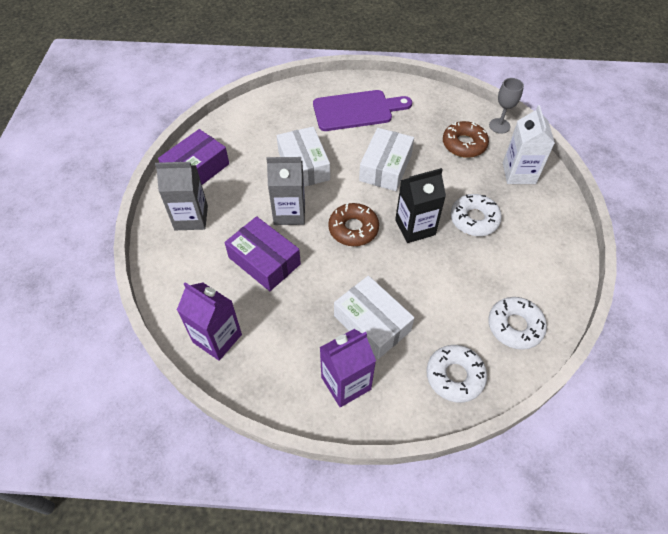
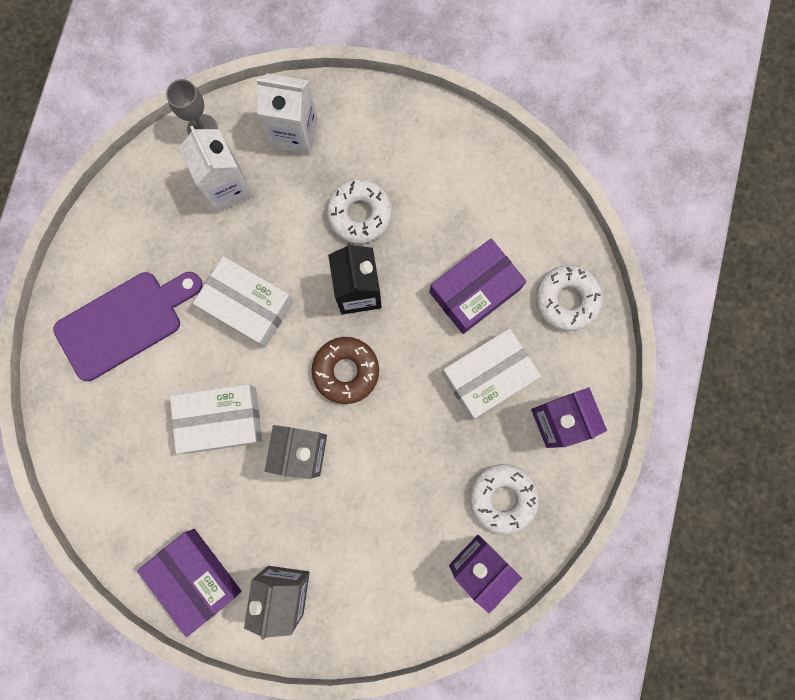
camera: 80 degrees left, 25 degrees up
(264, 261) = (376, 495): purple box -> purple box (475, 290)
(357, 110) = (125, 323): purple cutting board -> purple cutting board turned 60 degrees clockwise
(464, 144) = (227, 187): brown donut -> white carton
(515, 326) = (517, 216): white donut -> white donut (502, 498)

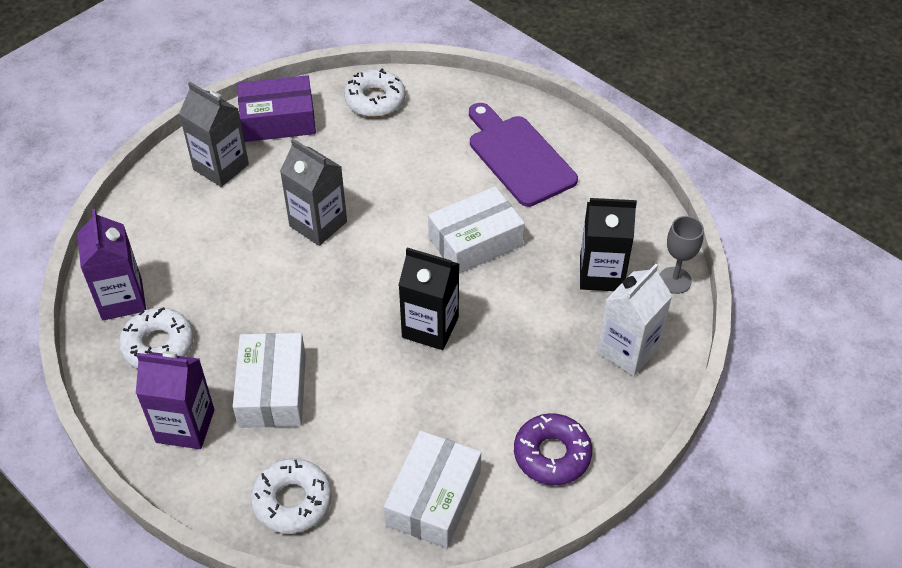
camera: 120 degrees right, 30 degrees down
(125, 323) = (518, 157): purple cutting board -> purple cutting board turned 150 degrees clockwise
(221, 420) = (388, 183): white box -> white box (434, 498)
(227, 187) = (601, 274): white carton -> black carton
(346, 371) = (363, 284): brown donut -> none
(359, 214) = (507, 364): white donut -> white donut (375, 100)
(420, 143) = (552, 454): none -> purple donut
(475, 290) = (362, 423): purple box -> none

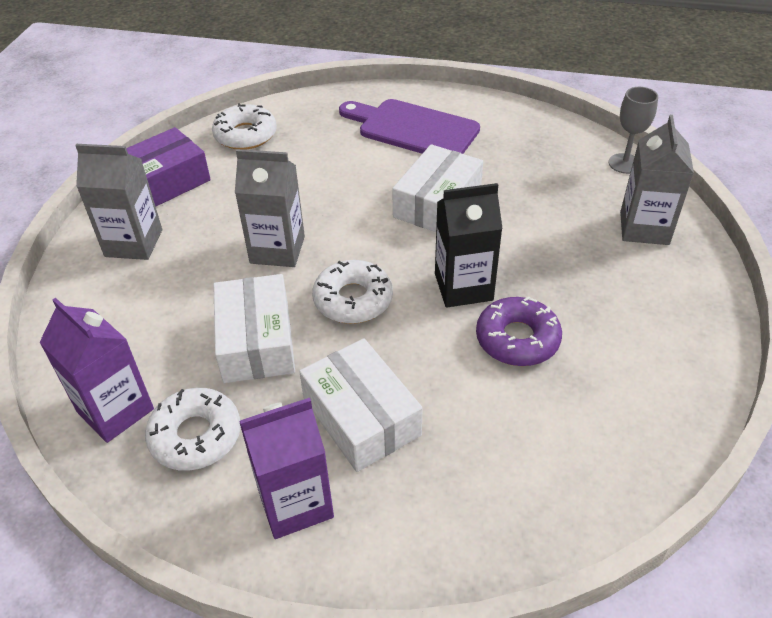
camera: 30 degrees left, 5 degrees down
(292, 501) = (479, 515): white donut -> white donut (353, 299)
(434, 498) = (611, 433): white box -> white box (257, 341)
(552, 454) = (672, 338): purple donut -> purple donut (517, 339)
(601, 274) = (565, 183): black carton -> none
(628, 350) = (644, 228): white carton -> grey carton

